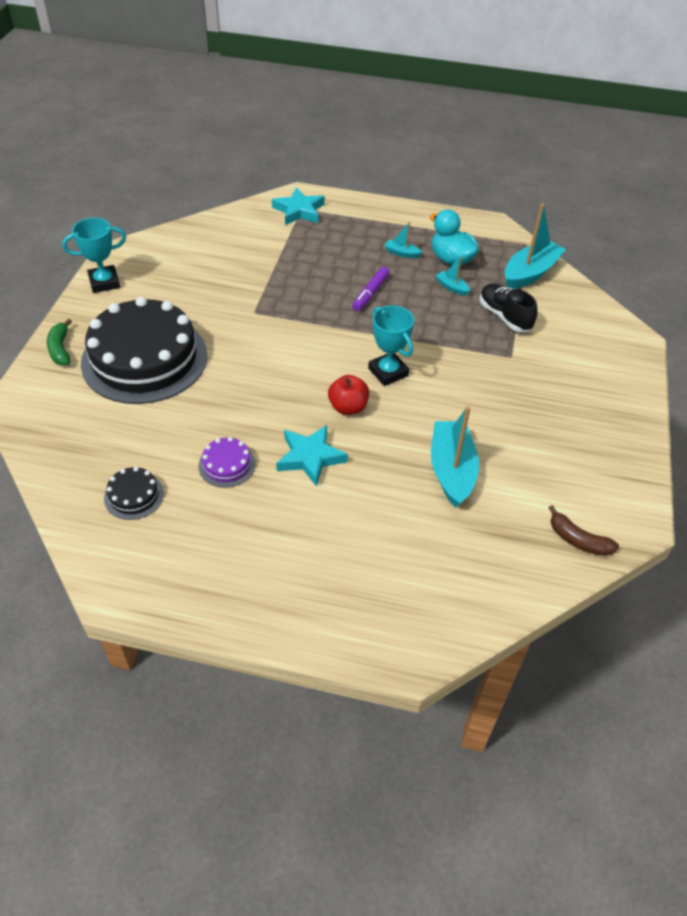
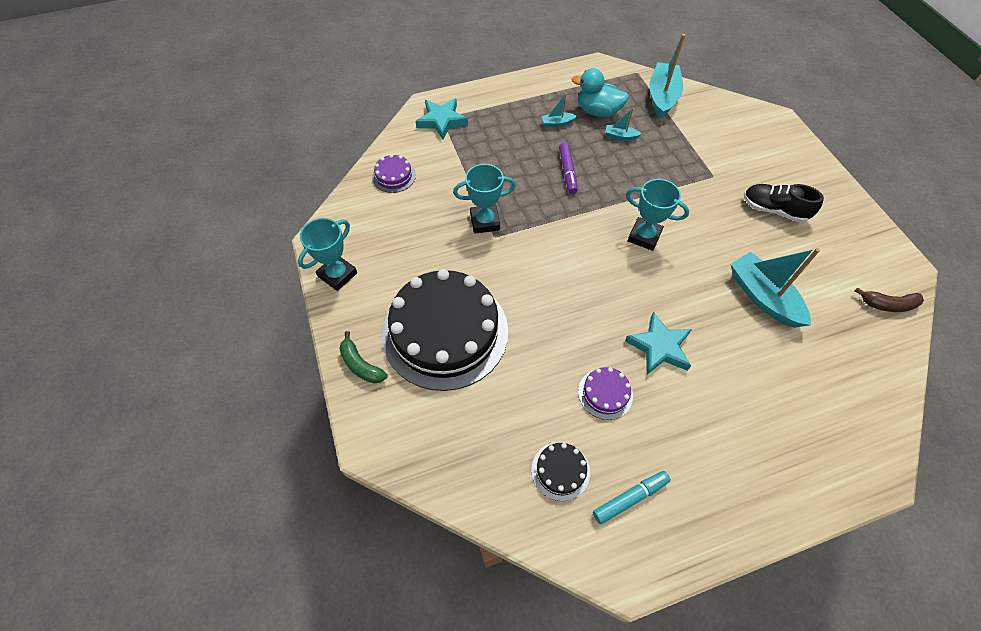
camera: 30 degrees left, 10 degrees up
(168, 544) = (630, 498): none -> turquoise marker
(217, 234) = (394, 176): none -> purple cake
(257, 298) = (485, 222): none -> turquoise trophy
(348, 407) = (645, 285): red apple -> none
(504, 316) = (679, 143): black shoe -> black shoe (774, 210)

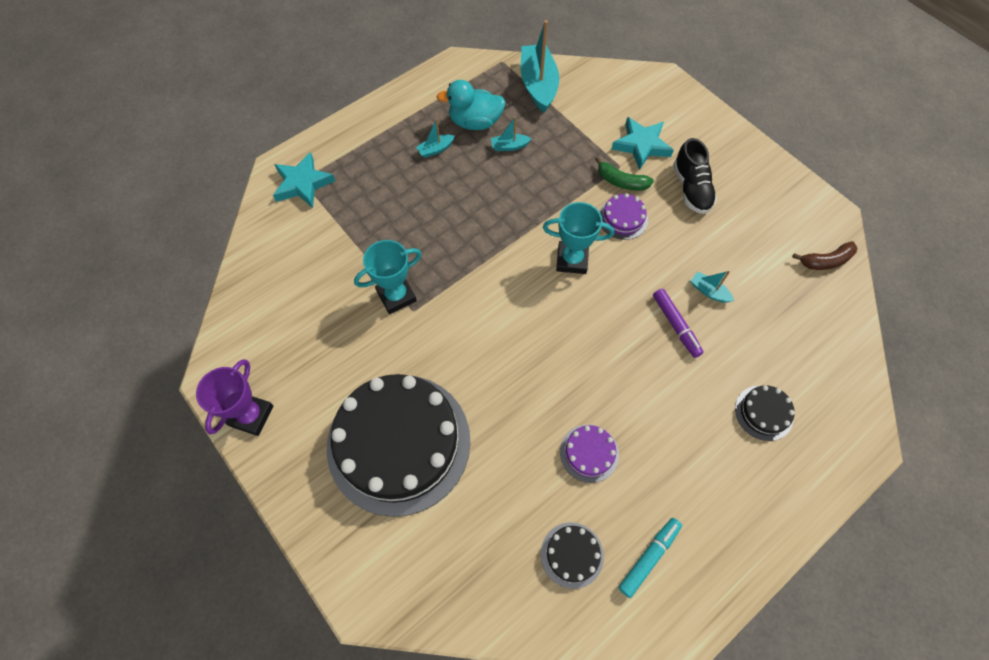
camera: 20 degrees left, 5 degrees up
(337, 275) = (251, 415): turquoise trophy -> purple trophy
(361, 365) = (319, 514): green banana -> green banana (621, 181)
(394, 176) = (272, 271): purple cake -> purple cake (623, 218)
(567, 172) = (466, 207): purple marker -> purple marker (675, 325)
(659, 347) = (626, 382): turquoise star -> turquoise star (641, 145)
(762, 297) = (709, 291): turquoise boat -> turquoise boat, size x0.47
(774, 210) = (691, 188): black shoe -> black shoe turned 105 degrees counterclockwise
(782, 413) = (764, 412): none -> black cake

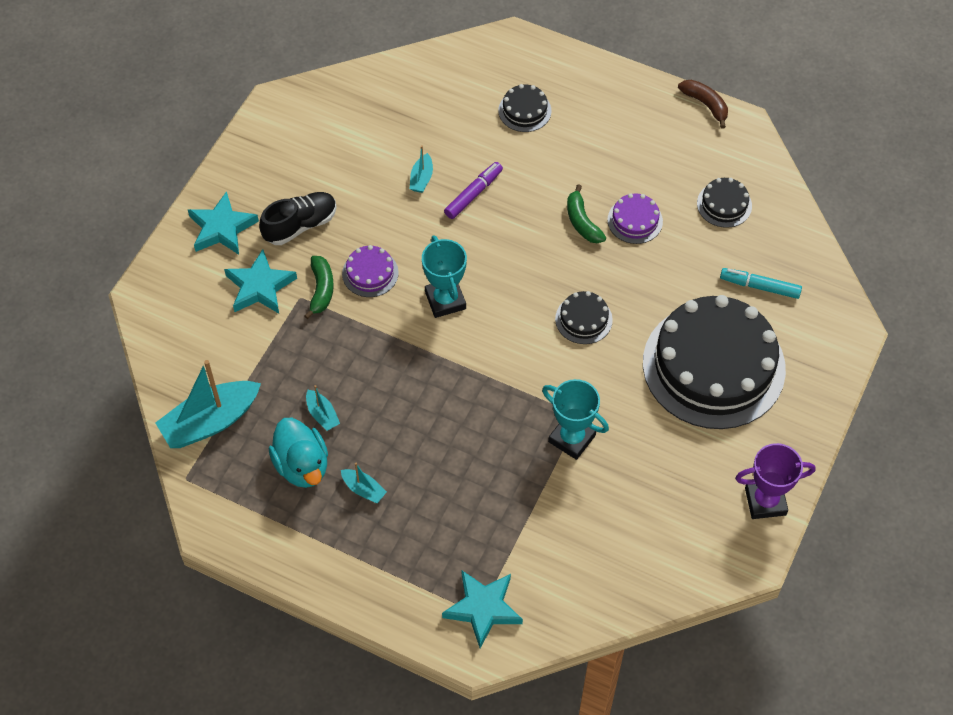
camera: 115 degrees left, 5 degrees down
(502, 356) = (583, 319): none -> black cake
(607, 403) = (582, 222): none -> green banana
(649, 557) = (693, 155): turquoise marker -> turquoise marker (759, 286)
(708, 139) = (222, 228): none -> turquoise star
(825, 261) = (338, 98): brown banana -> brown banana (705, 104)

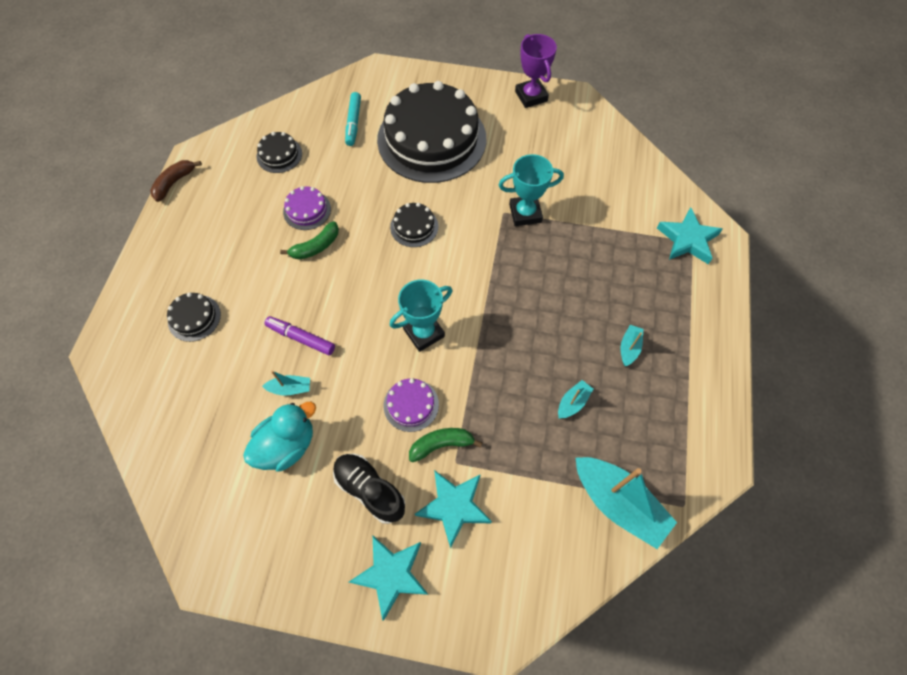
camera: 105 degrees left, 5 degrees up
(302, 465) = (628, 404): turquoise duck -> turquoise duck (287, 445)
(572, 438) = (525, 213): turquoise trophy -> turquoise trophy turned 60 degrees clockwise

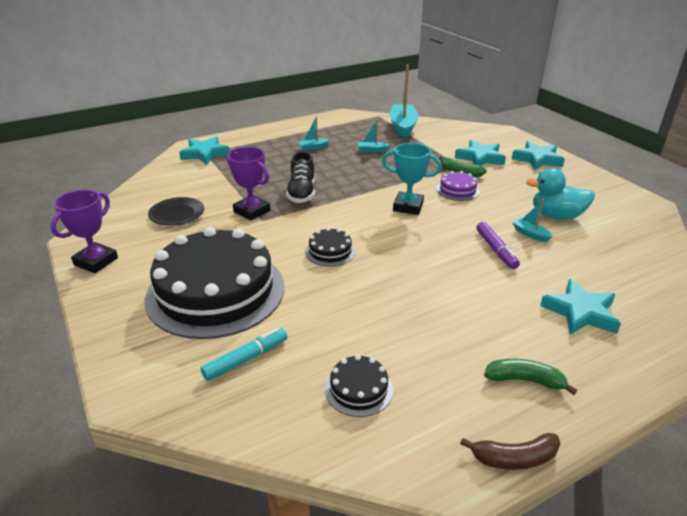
camera: 130 degrees left, 30 degrees down
(194, 318) = (580, 312): black cake -> turquoise star
(307, 210) = (395, 319): purple cake -> none
(316, 247) = (421, 289): green banana -> green banana (525, 380)
(370, 490) = (520, 181): black shoe -> black shoe (302, 193)
(525, 213) = (252, 211): turquoise trophy -> purple trophy
(565, 164) = (177, 214): none -> black plate

